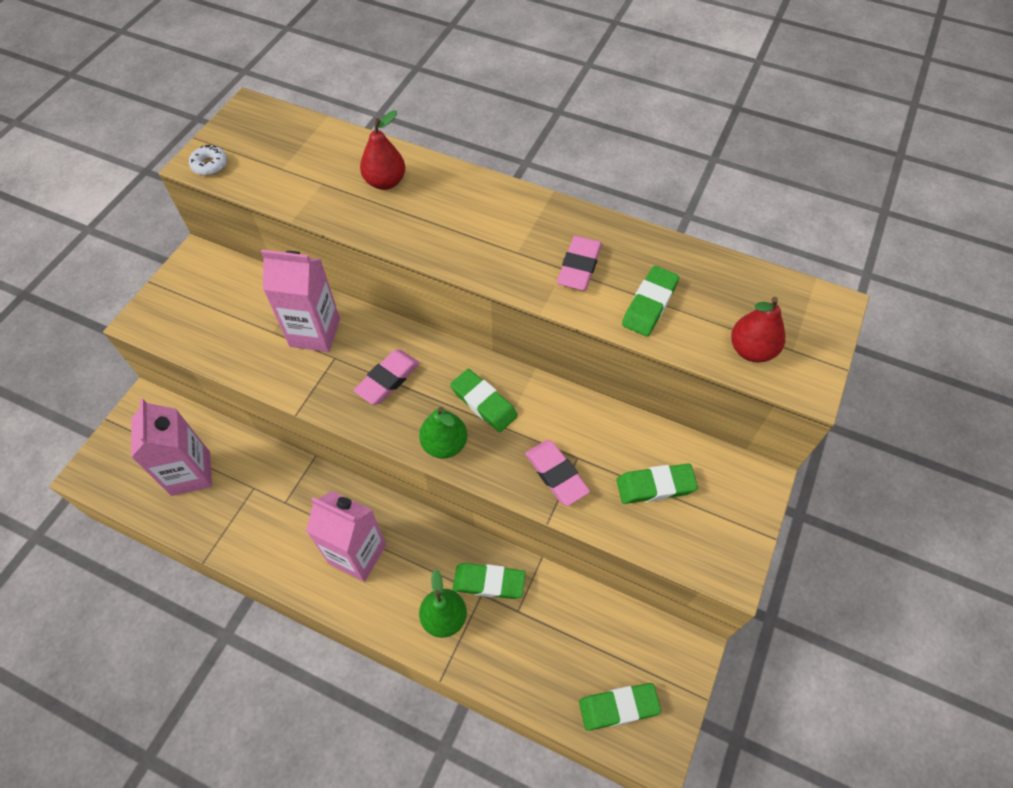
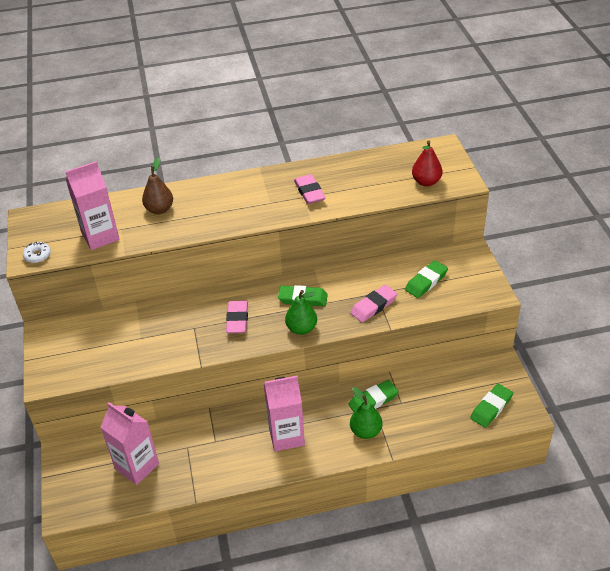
camera: 35 degrees left, 15 degrees down
(315, 333) = (168, 323): pink carton -> pink carton (100, 236)
(385, 182) = (159, 209): red pear -> brown pear
(556, 474) = (373, 306): pink eraser -> pink eraser turned 60 degrees counterclockwise
(649, 304) = (361, 189): green eraser -> none

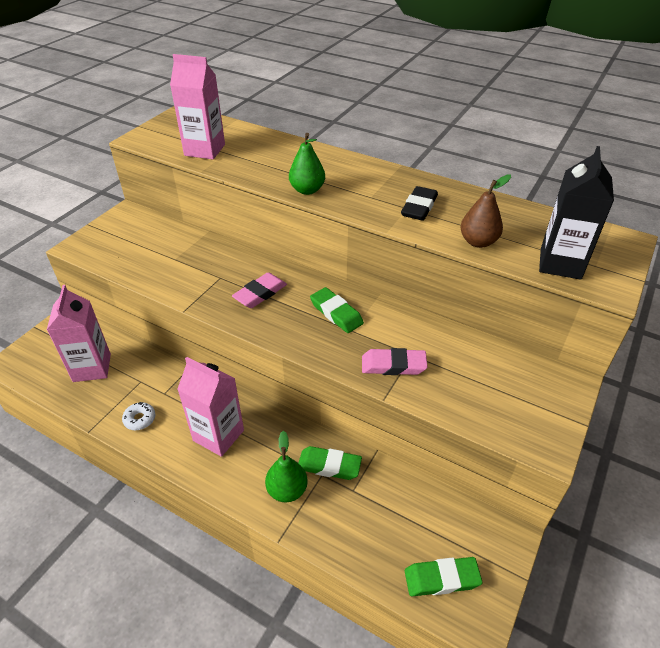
camera: 40 degrees right, 0 degrees up
(37, 255) = (147, 140): white donut -> white donut (140, 419)
(159, 209) = (274, 154): brown pear -> brown pear (478, 242)
(301, 328) = (301, 338): green pear -> green pear (307, 190)
(309, 192) = (419, 207): pink eraser -> black eraser
(426, 182) = (560, 263): red pear -> black carton
(426, 282) = (478, 379): green eraser -> none

